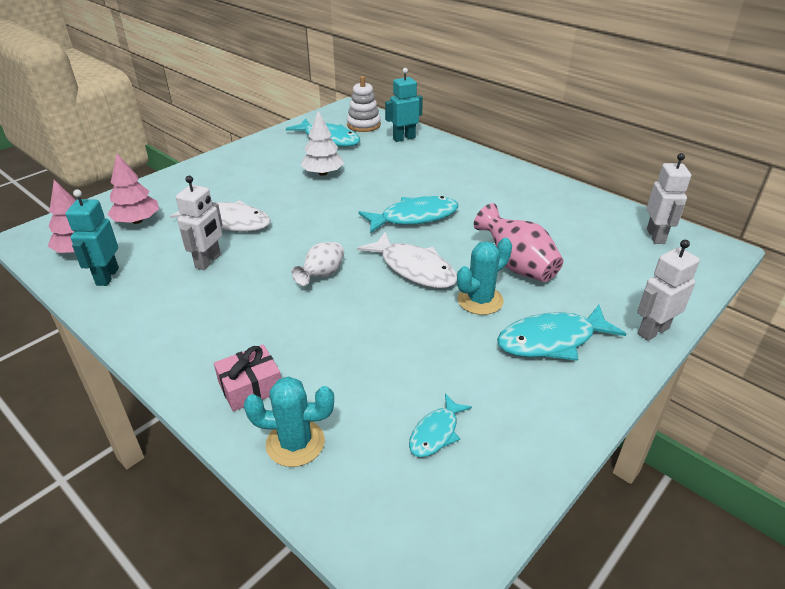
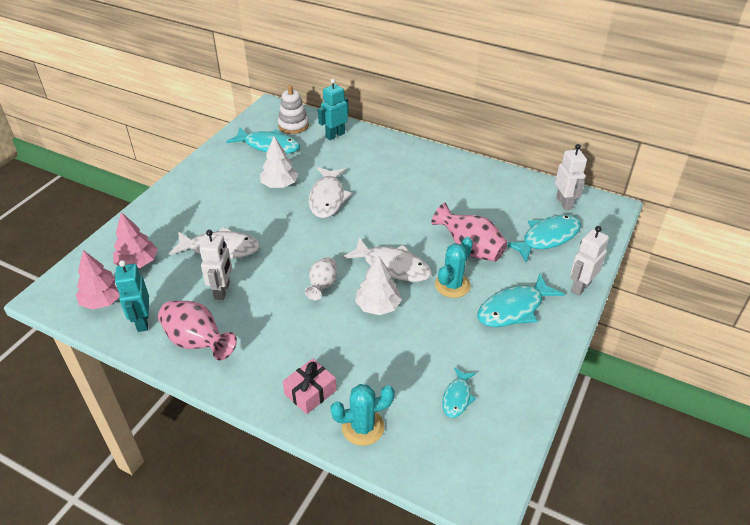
camera: 15 degrees left, 5 degrees up
(152, 308) = (197, 342): none -> pink vase
(369, 192) = (327, 198): none -> white fish
(378, 307) = (378, 306): none -> white tree
(414, 217) = (375, 217): turquoise fish -> turquoise fish (547, 238)

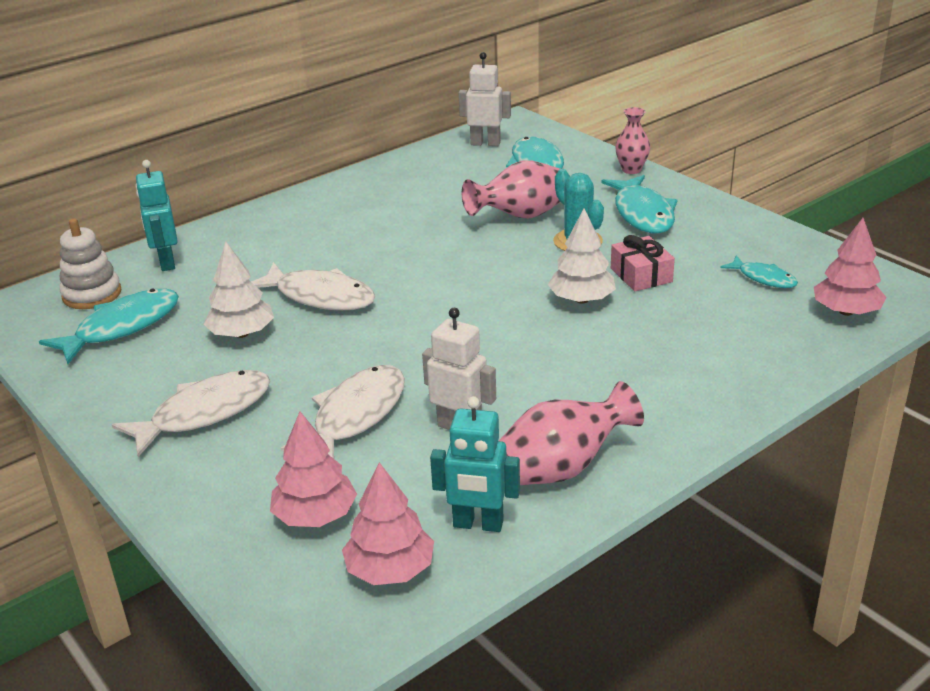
camera: 65 degrees left, 10 degrees down
(310, 392) = (711, 379): pink gift -> pink gift (641, 275)
(322, 286) = (513, 335): white vase -> none
(363, 427) = (786, 350): turquoise cactus -> none
(393, 266) = (513, 274): white fish -> white fish (204, 413)
(433, 457) = (846, 311): none -> pink tree
(580, 287) = (631, 169): white robot -> pink vase

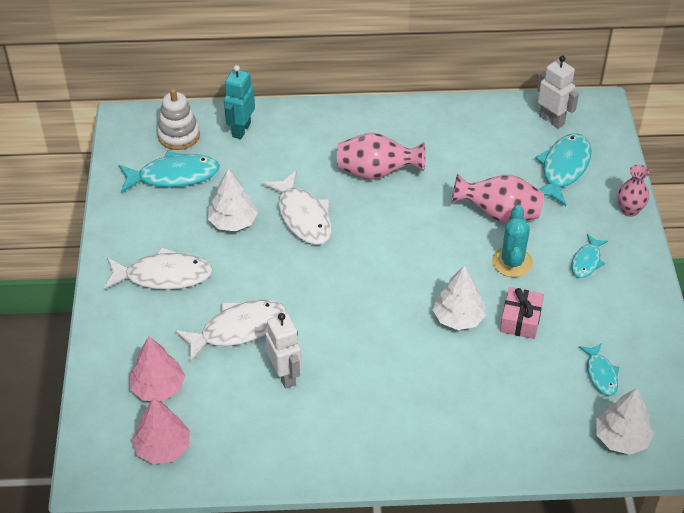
camera: 35 degrees right, 15 degrees up
(478, 524) = (231, 449): turquoise robot -> none
(562, 468) = (311, 442): pink vase -> pink vase (377, 173)
(642, 214) = (586, 261): turquoise fish -> turquoise fish, size x0.56
(846, 311) = (621, 438): pink tree -> white tree

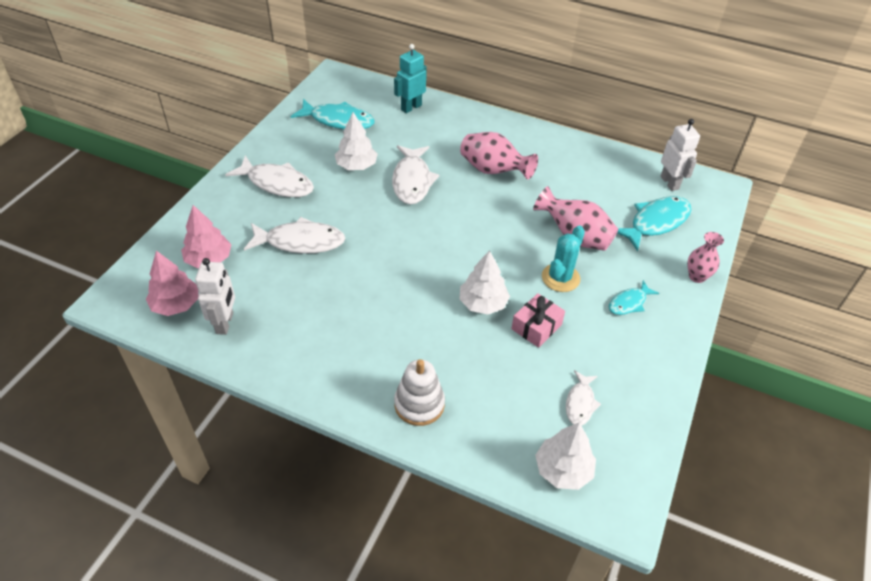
camera: 25 degrees right, 0 degrees up
(179, 135) = (363, 96): white stacking toy -> white stacking toy (419, 404)
(285, 375) = (309, 290): white robot -> white robot (225, 323)
(600, 374) = (580, 403): turquoise fish -> white fish

